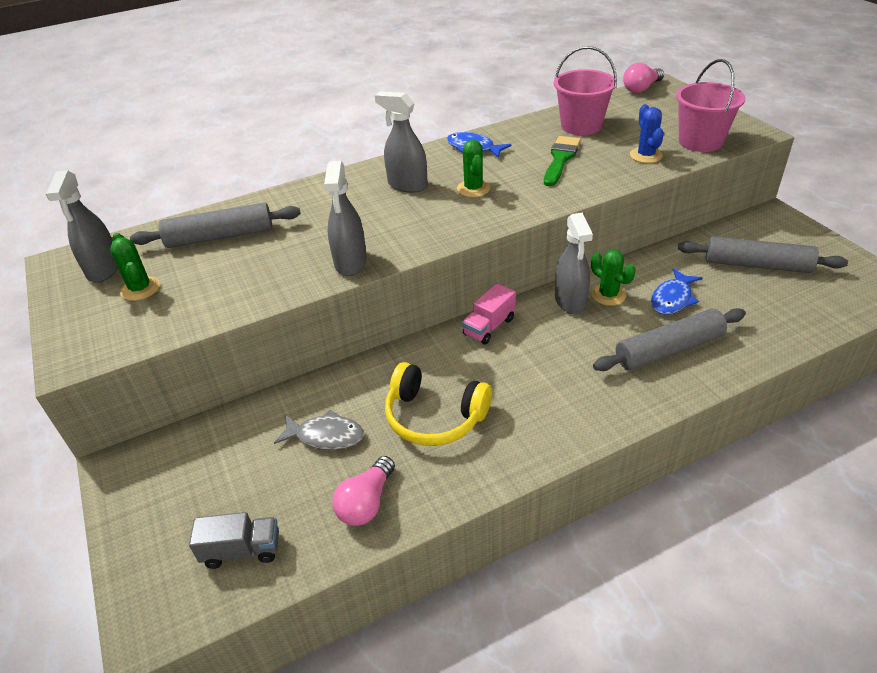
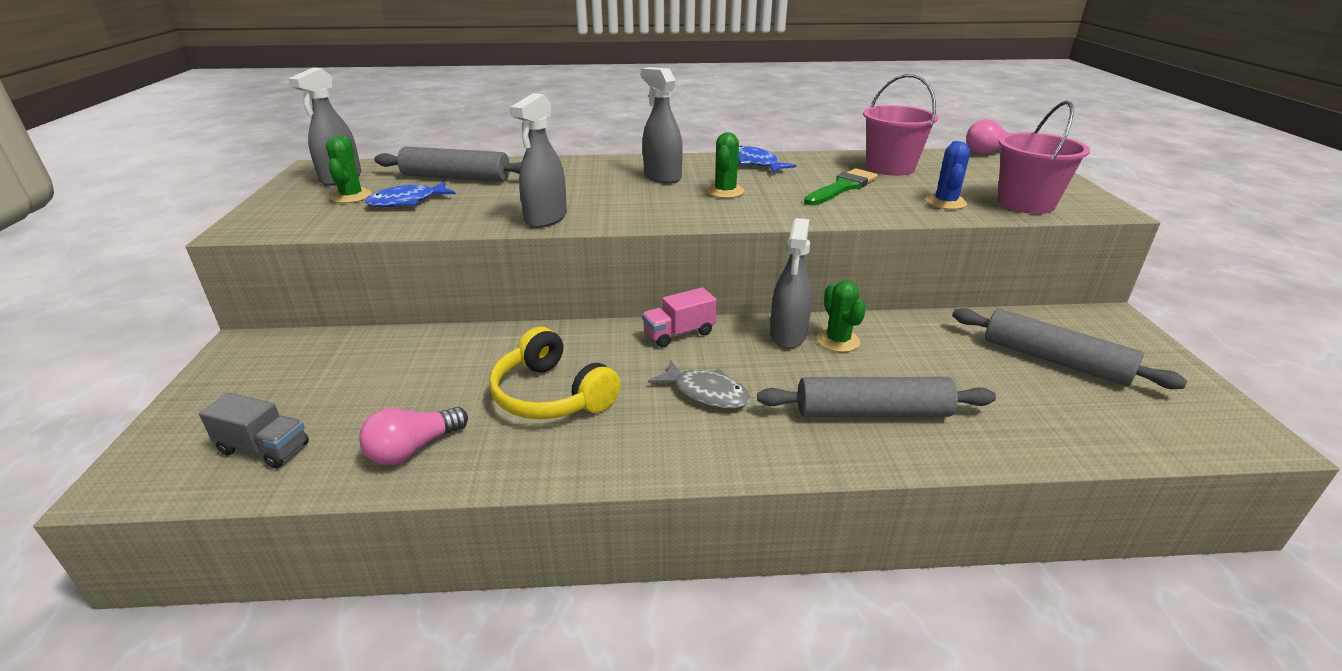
camera: 20 degrees right, 10 degrees down
(326, 436) = (433, 378): grey fish -> grey fish (706, 393)
(672, 299) = (915, 364): blue fish -> blue fish (407, 202)

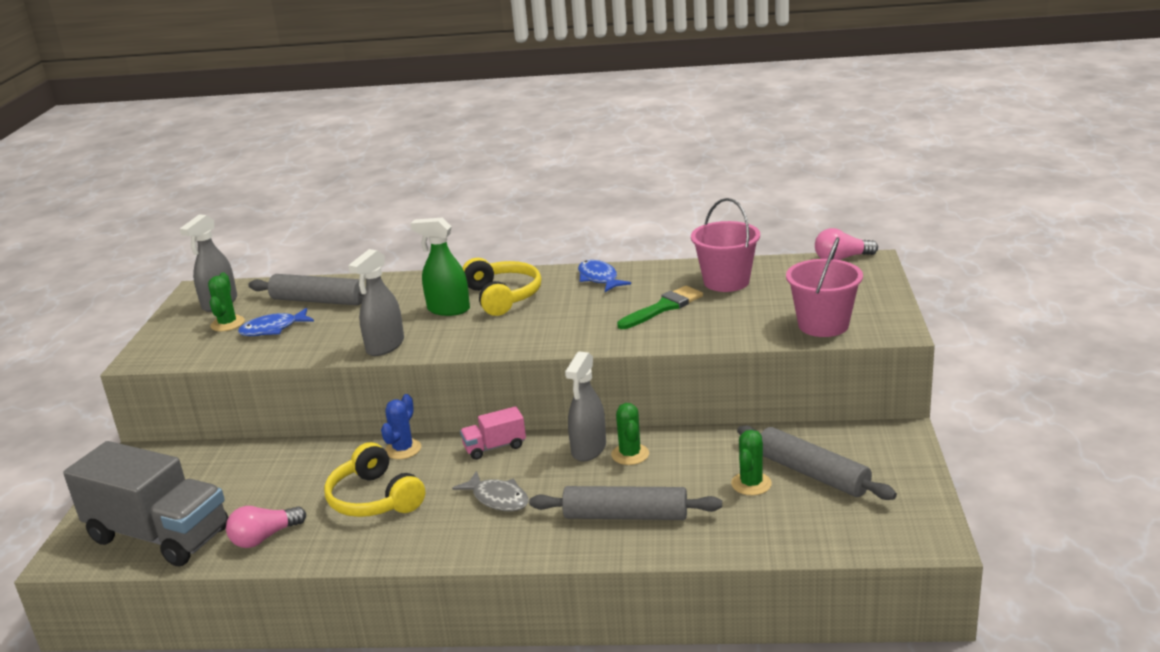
camera: 10 degrees right, 5 degrees down
(264, 448) = (159, 535): grey truck -> grey truck, size x2.24
(606, 186) = (448, 309): none -> green spray bottle
(662, 177) = (502, 297): grey spray bottle -> yellow headphones
(725, 191) = (552, 314): green cactus -> green cactus (751, 484)
(945, 202) = (748, 324): blue cactus -> blue cactus (403, 449)

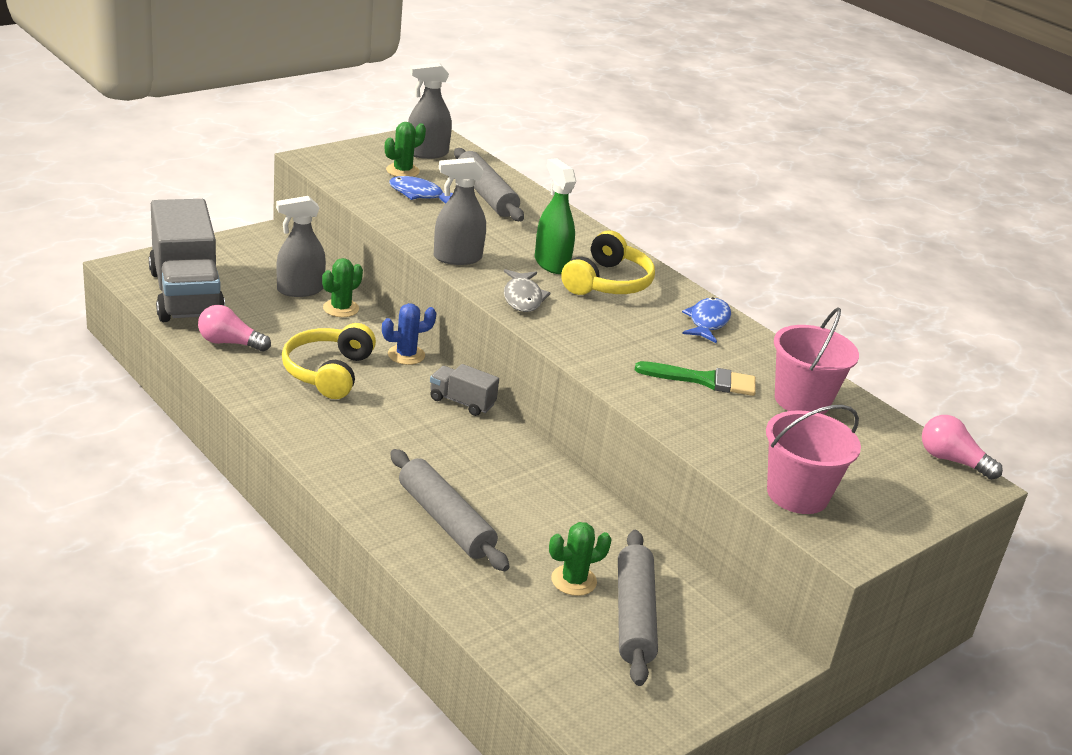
camera: 40 degrees right, 5 degrees up
(495, 447) = (462, 402): pink truck -> grey truck
(498, 499) = (394, 437): grey fish -> grey fish (522, 298)
(588, 449) = (517, 457): grey spray bottle -> grey spray bottle (300, 290)
(630, 454) = (536, 485): green cactus -> green cactus (341, 308)

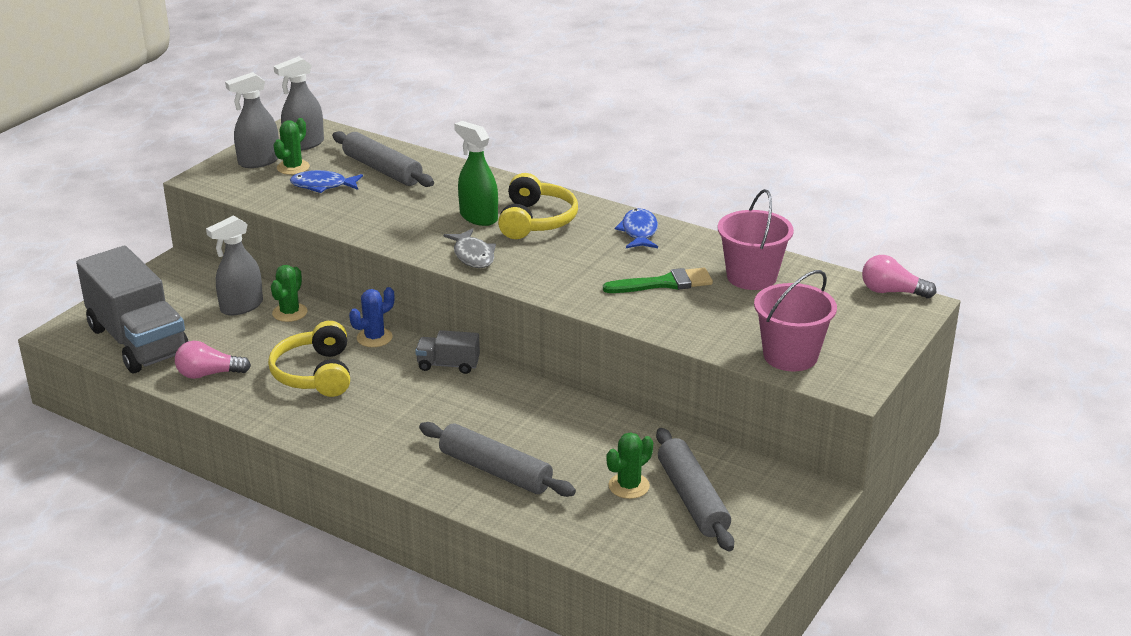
camera: 15 degrees left, 0 degrees up
(457, 258) = (394, 235): grey spray bottle -> grey spray bottle (258, 161)

